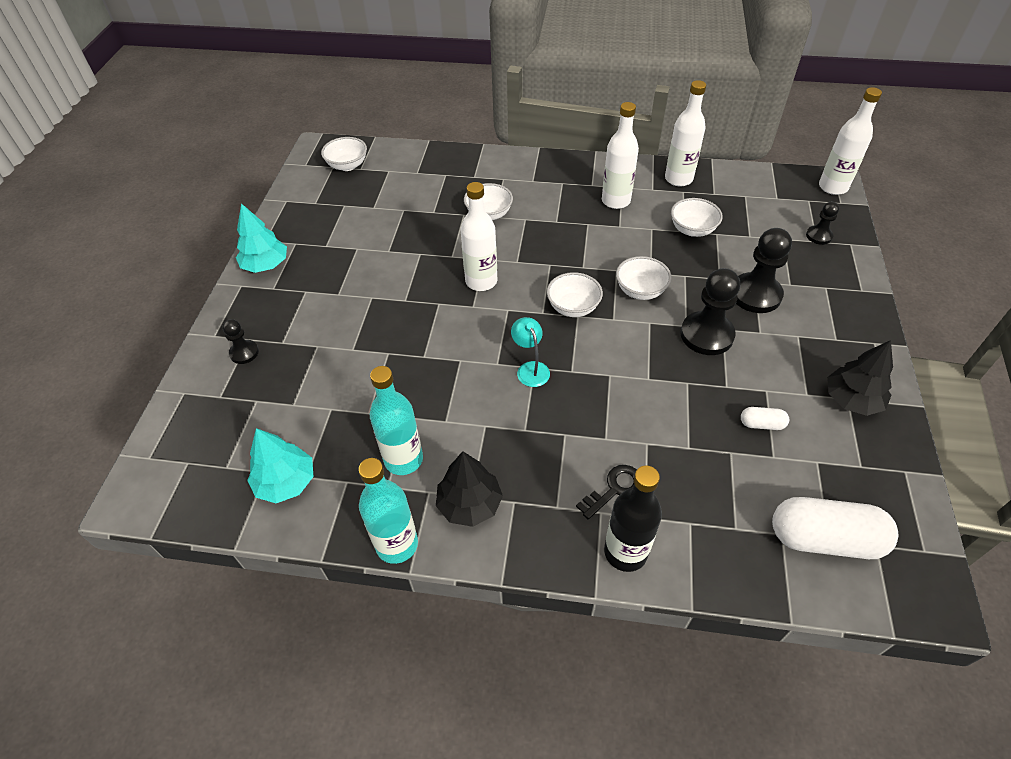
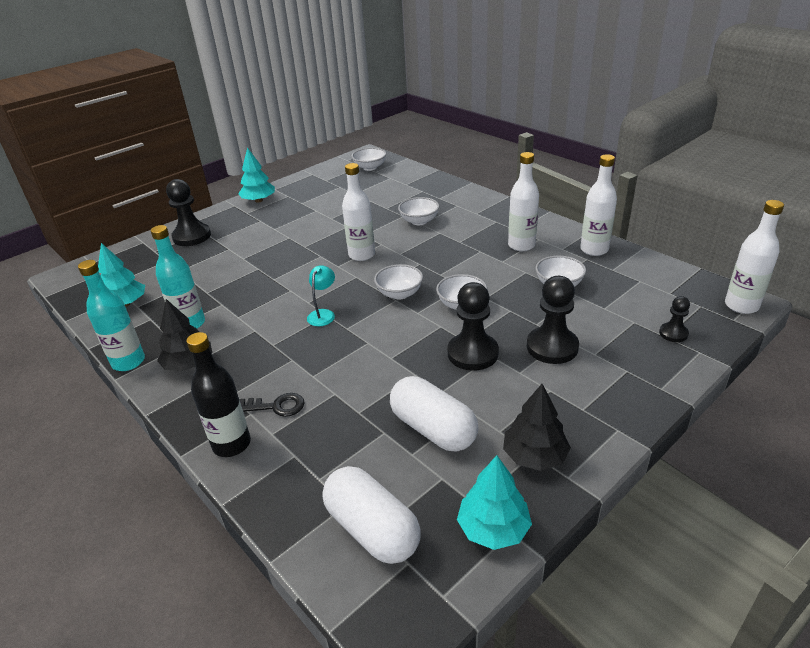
camera: 40 degrees right, 15 degrees down
(244, 353) = (192, 236): black pawn -> black pawn, size x1.86
(761, 424) = (433, 429): white capsule -> white capsule, size x2.20
(893, 476) = (493, 528): none -> turquoise tree

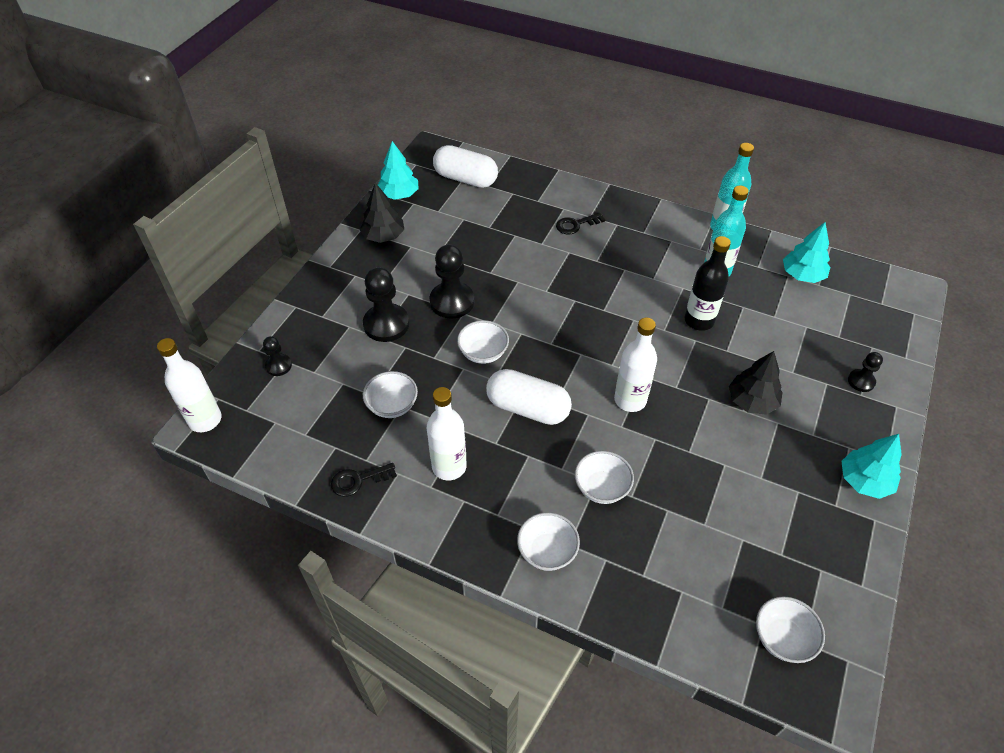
camera: 155 degrees right, 15 degrees up
(189, 364) = (673, 237): black tree -> black tree (752, 401)
(192, 236) = (861, 381): black pawn -> black pawn, size x0.54
(231, 444) = (583, 196): black bottle -> black bottle (699, 321)
(323, 314) = (607, 309): turquoise lamp -> none
(399, 293) = (551, 352): white bowl -> white bowl (547, 551)
(433, 429) = (457, 236): white capsule -> white capsule (528, 408)
(594, 250) = (358, 480): white bottle -> black key

